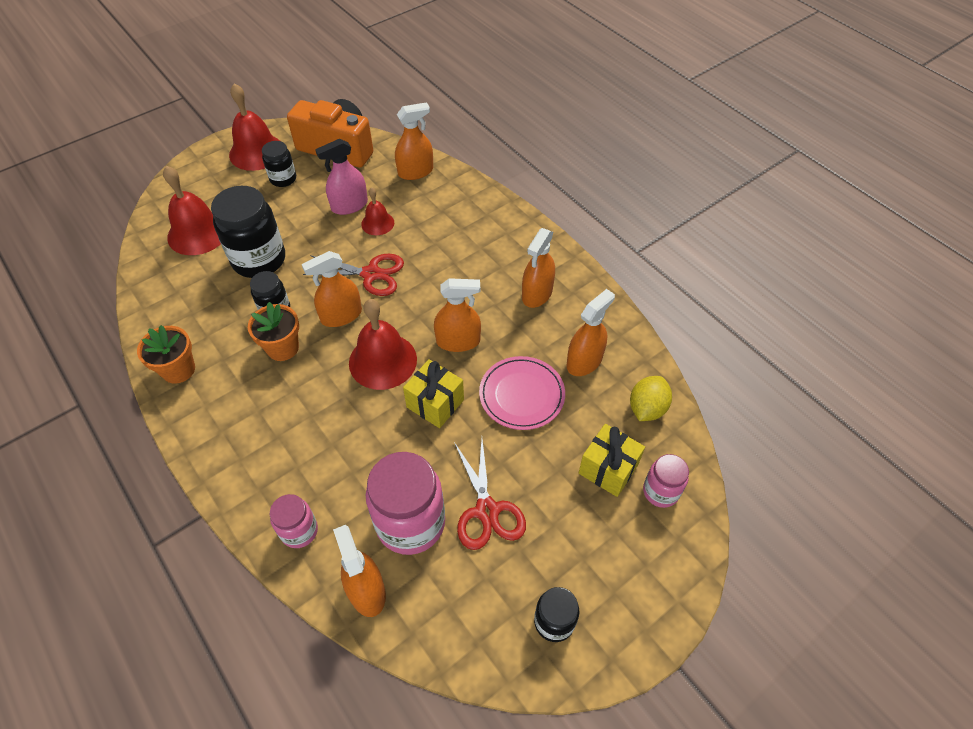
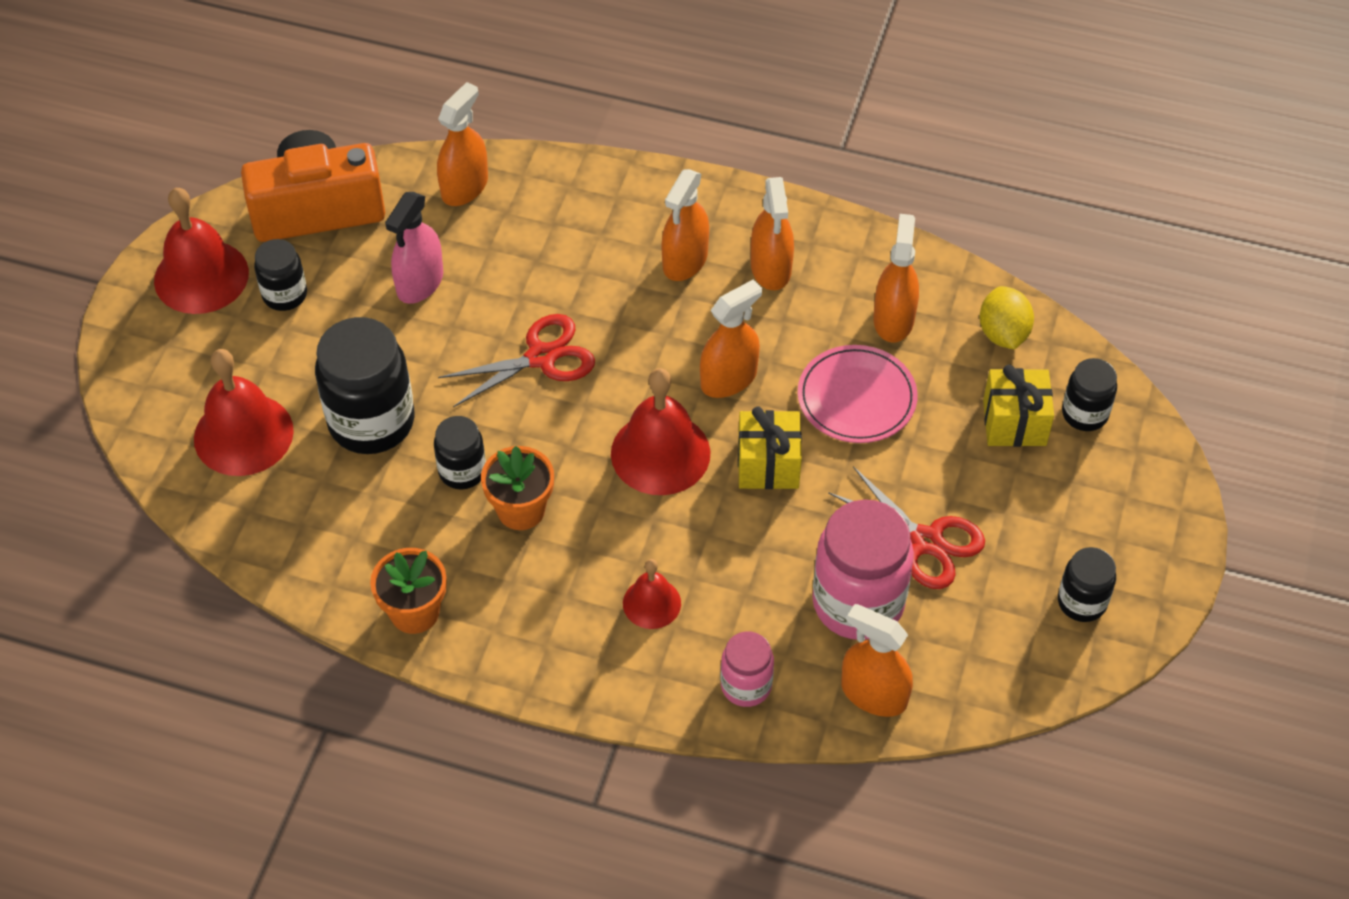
camera: 35 degrees left, 0 degrees up
(341, 315) = (555, 430): orange spray bottle -> orange spray bottle (685, 260)
(377, 223) = (483, 286): red bell -> red bell (651, 603)
(660, 491) = (1084, 414): pink jar -> black jar

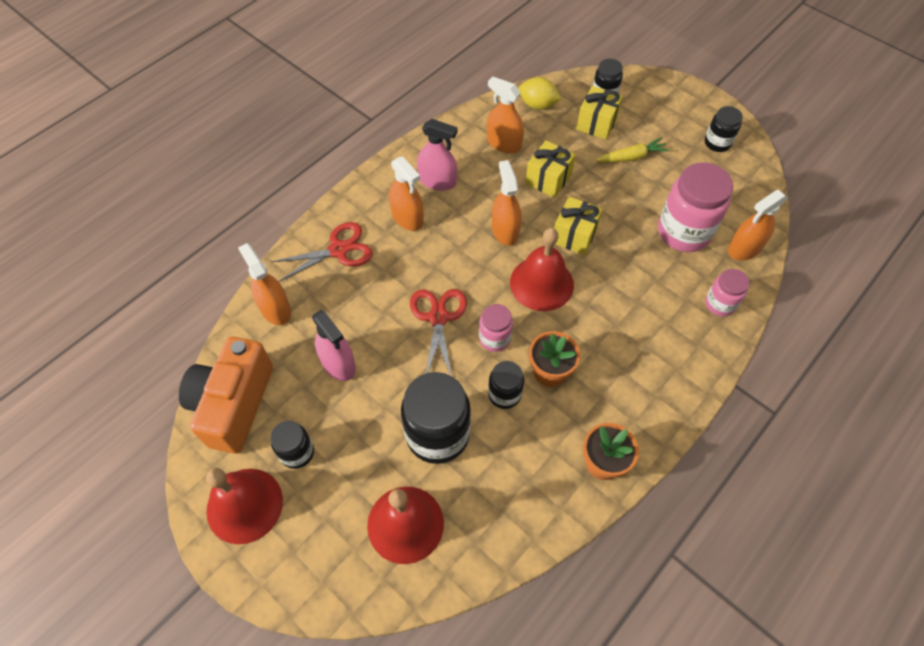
camera: 65 degrees left, 5 degrees up
(541, 430) = (494, 338): none -> pink jar
(651, 603) = (646, 328): red bell -> none
(771, 268) = (437, 181): orange spray bottle -> pink spray bottle
(856, 398) = (548, 179): pink plate -> yellow gift
(926, 541) = (655, 188): red scissors -> red scissors (338, 250)
(972, 491) = (631, 157): none -> yellow carrot

